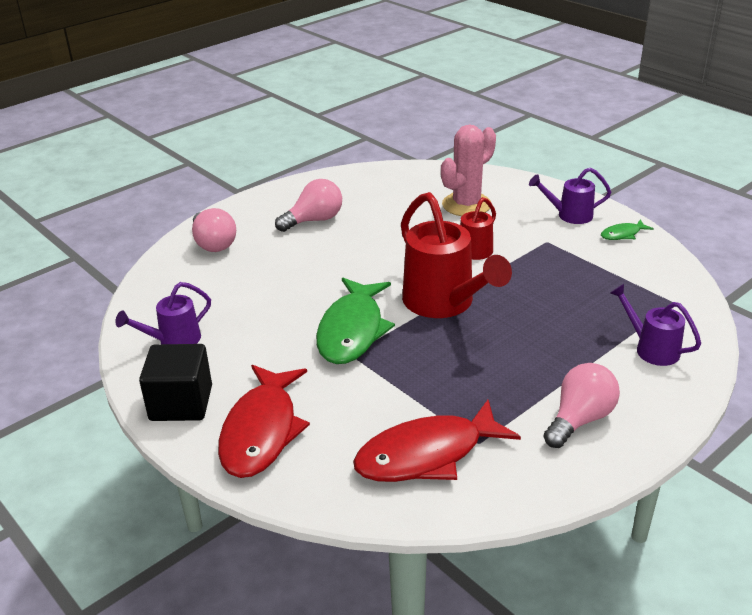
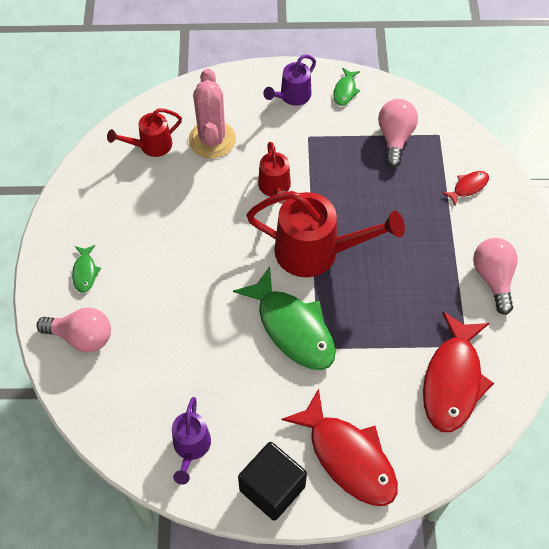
camera: 50 degrees left, 25 degrees up
(270, 217) = (85, 272): none -> green fish
(314, 220) = (124, 247): pink light bulb -> pink light bulb (395, 138)
(417, 185) = (151, 146): none -> red watering can
(651, 349) = (468, 187): purple watering can -> red fish

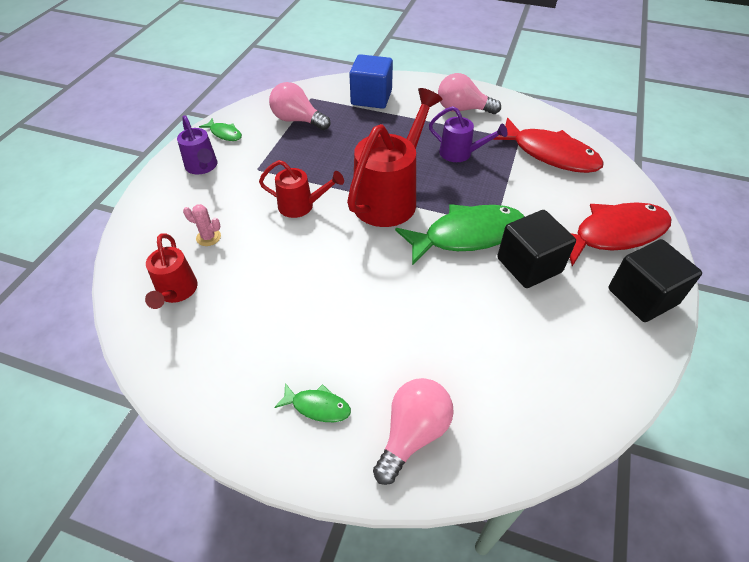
camera: 70 degrees left, 10 degrees down
(191, 447) = (589, 354): purple watering can -> purple watering can (460, 153)
(212, 140) = (208, 237): pink cactus -> pink cactus, size x0.44
(275, 386) = (529, 265): none -> black cube
(468, 187) = (371, 98): red fish -> blue cube

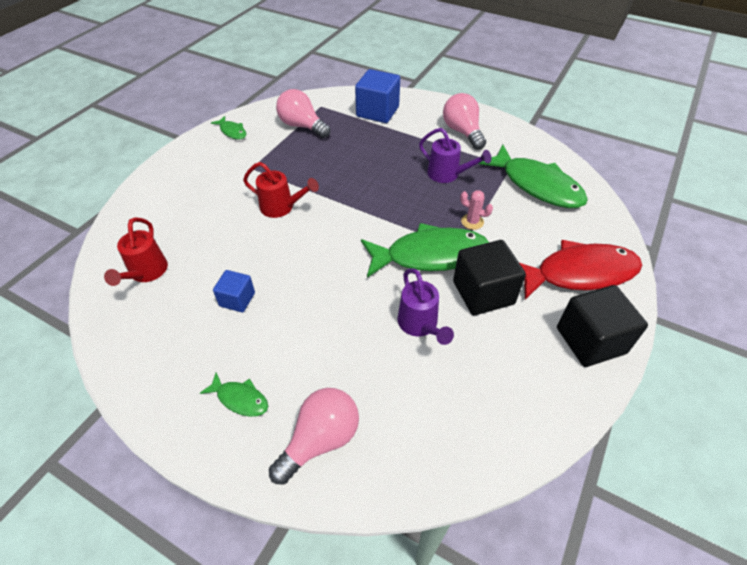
camera: 10 degrees right, 0 degrees up
(202, 167) = (203, 160): purple watering can -> purple watering can (420, 325)
(208, 237) = (189, 226): pink cactus -> pink cactus (472, 222)
(283, 306) = (237, 299): none -> blue cube
(390, 197) = (367, 209): red watering can -> none
(462, 109) = (462, 132): pink light bulb -> pink light bulb turned 45 degrees clockwise
(550, 154) = (537, 185): red fish -> green fish

